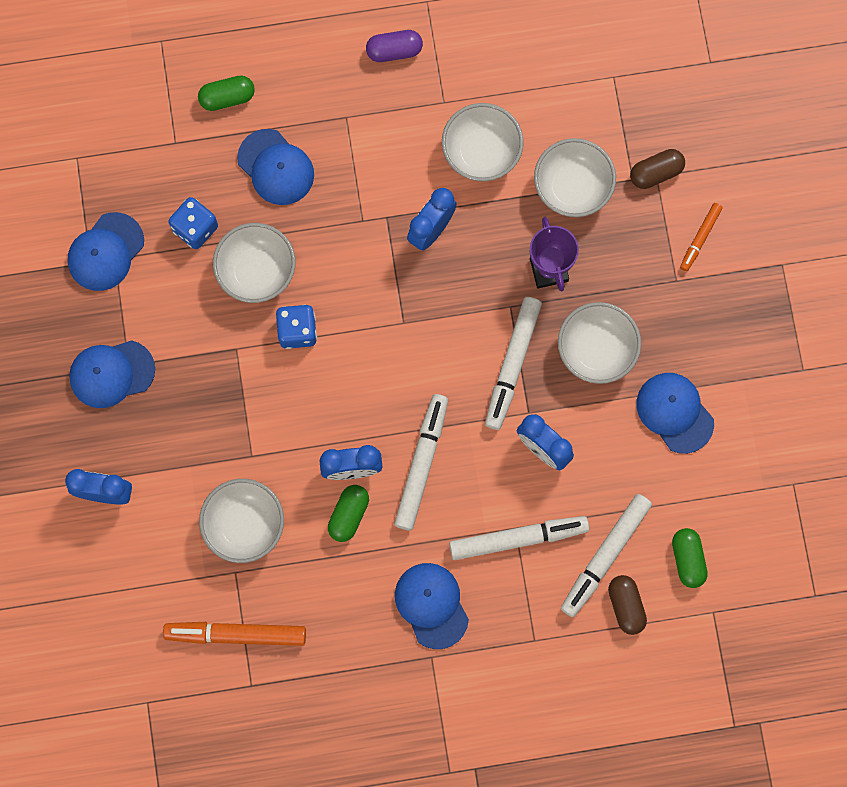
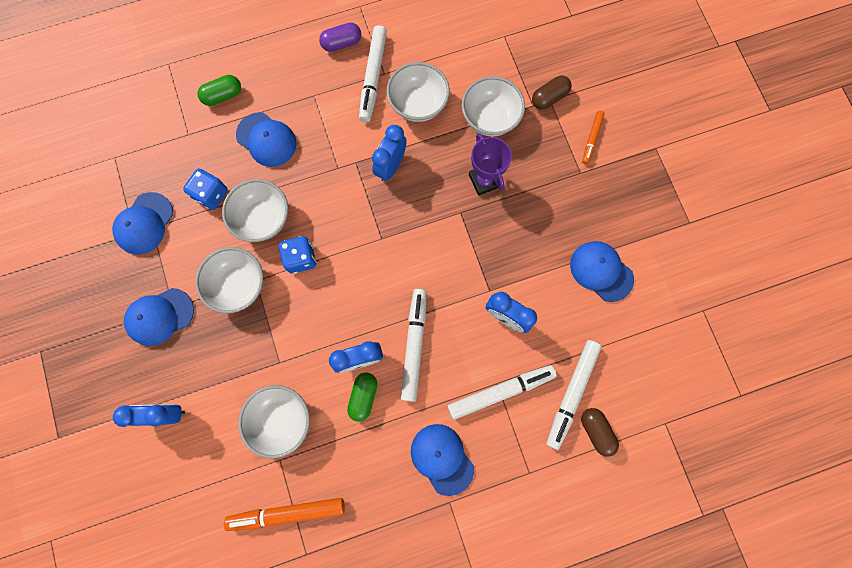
camera: 10 degrees left, 0 degrees up
(512, 364) = (470, 256): white marker -> white marker (373, 77)
(596, 350) = (532, 234): white bowl -> white bowl (239, 285)
(687, 559) = (636, 384): green capsule -> none

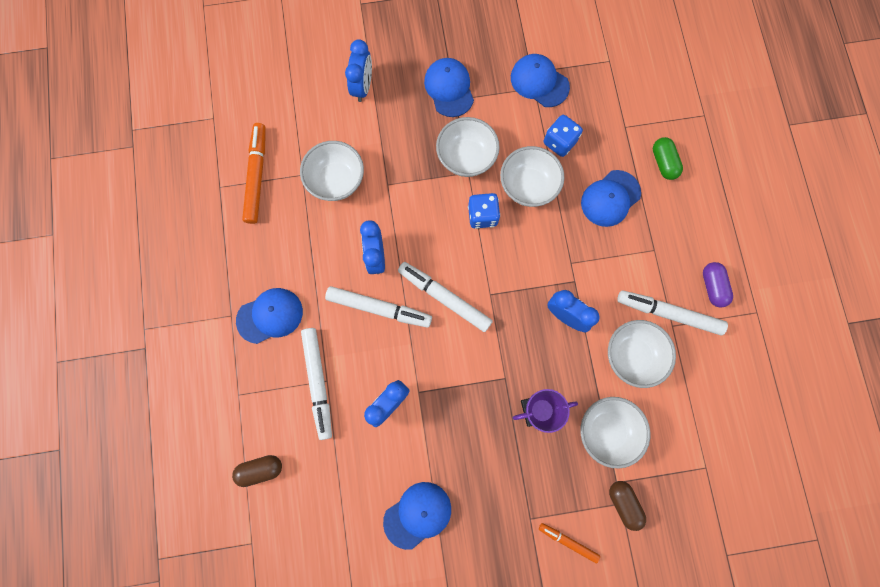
camera: 100 degrees right, 0 degrees up
(363, 396) = (341, 254): green capsule -> none
(571, 393) = (301, 453): white marker -> white marker (444, 298)

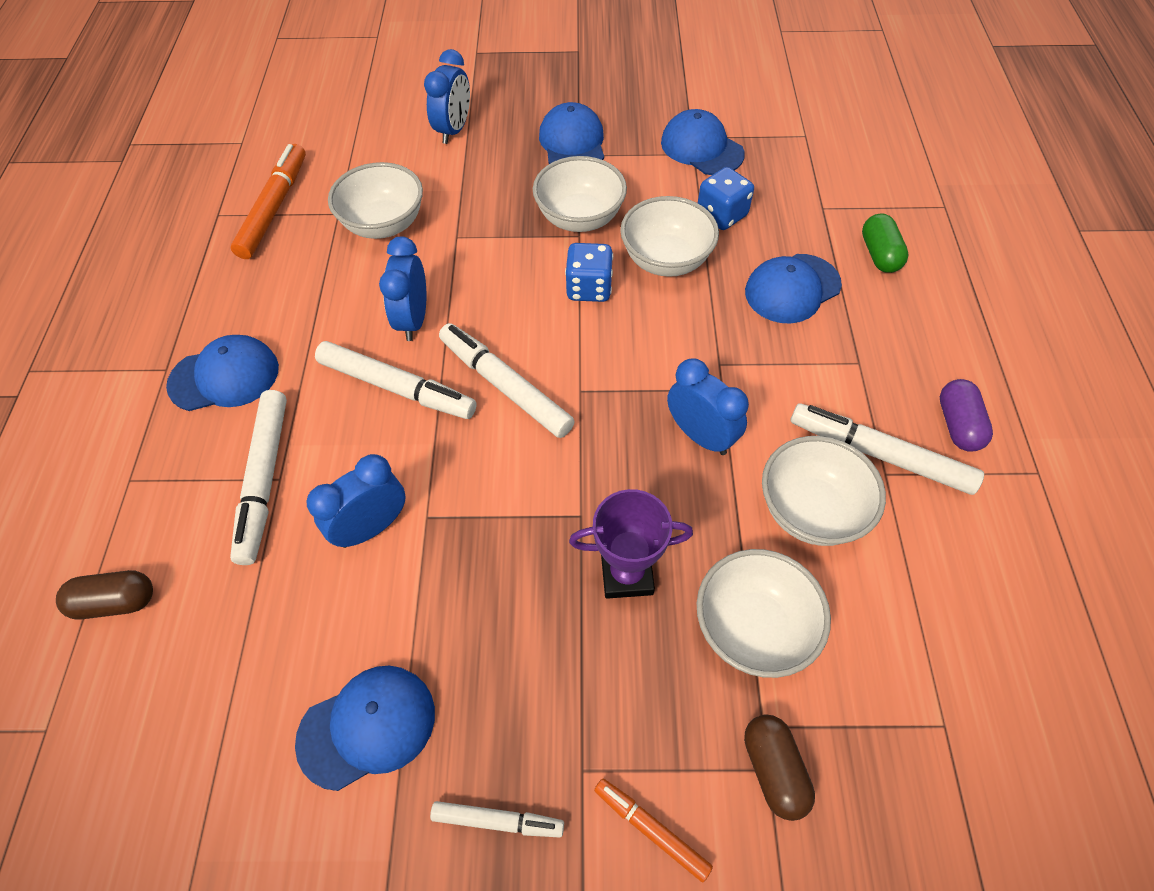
camera: 10 degrees right, 20 degrees down
(493, 549) = (497, 820): none -> white marker

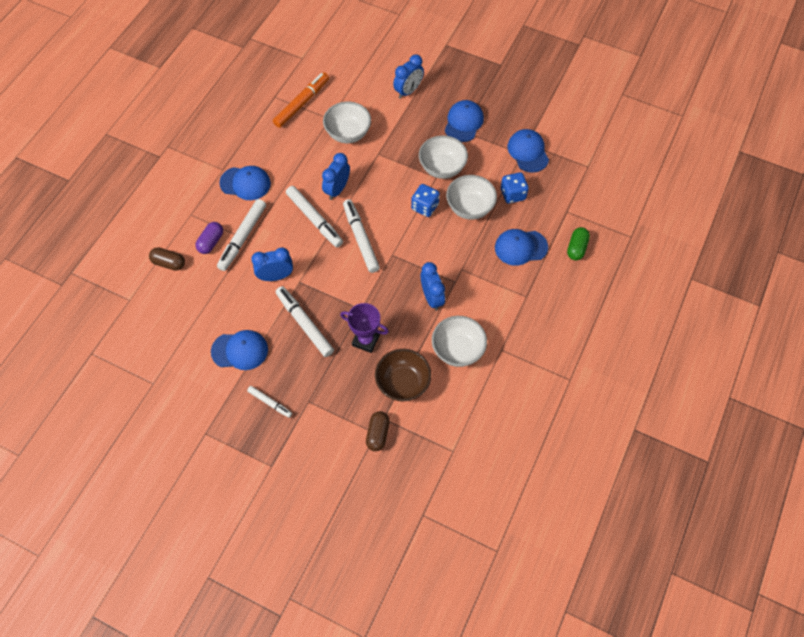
camera: 25 degrees right, 5 degrees up
(651, 829) = (321, 431): orange marker -> none
(753, 628) = (403, 383): white bowl -> brown bowl
(879, 454) = (504, 340): white marker -> white marker (304, 324)
(957, 425) = (550, 343): purple capsule -> purple capsule (211, 242)

